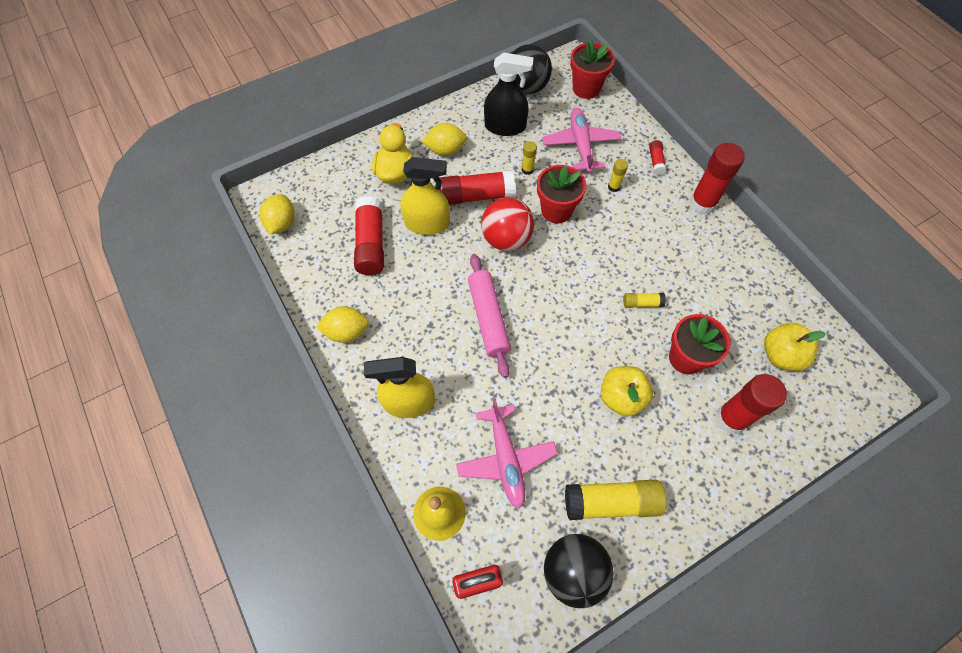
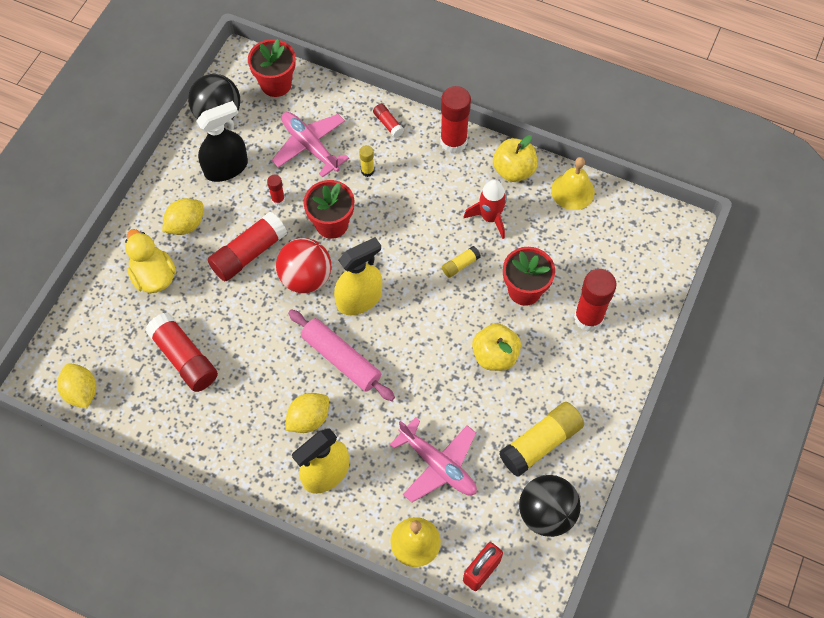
camera: 35 degrees left, 0 degrees up
(346, 332) = (225, 450): yellow lemon -> yellow lemon (308, 419)
(427, 223) = (222, 307): yellow spray bottle -> yellow spray bottle (359, 299)
(527, 170) = (278, 199): yellow glue stick -> red glue stick
(694, 280) = (490, 218): none -> red rocket
(781, 355) = (595, 241): yellow apple -> yellow apple (513, 170)
(786, 300) = (572, 191): none -> yellow bell

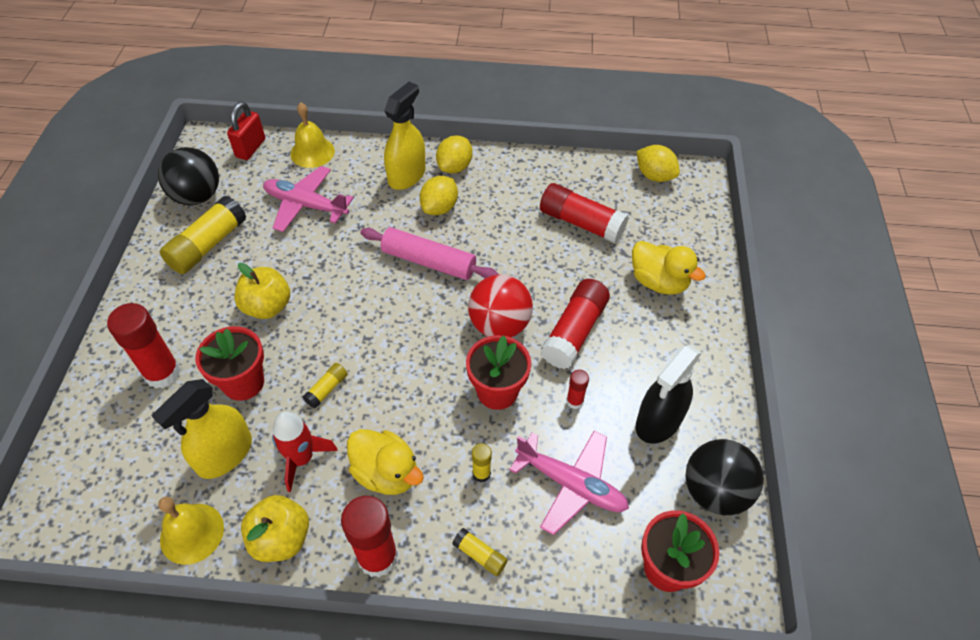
camera: 160 degrees right, 10 degrees down
(186, 225) = (661, 341): yellow lemon -> yellow lemon (455, 167)
(359, 299) = (432, 320): yellow spray bottle -> yellow spray bottle (225, 454)
(388, 124) = (480, 555): red glue stick -> yellow glue stick
(433, 190) = (386, 473): none -> yellow duck

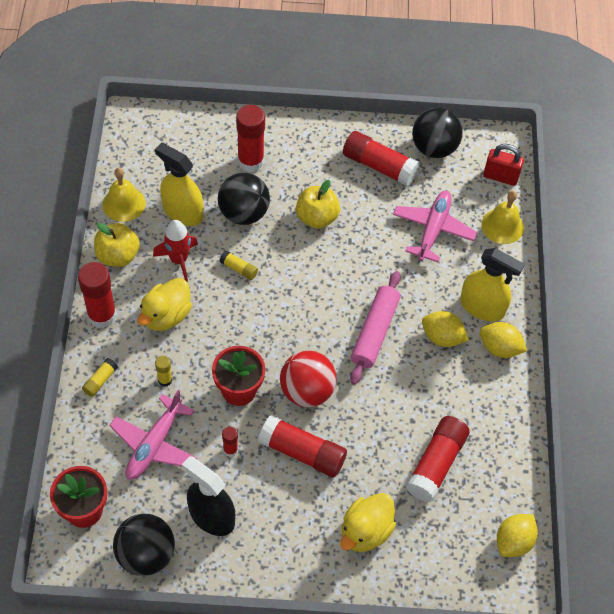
camera: 85 degrees right, 5 degrees up
(208, 245) = (379, 166): yellow glue stick -> red glue stick
(243, 382) = (243, 213): red flower pot -> black ball

